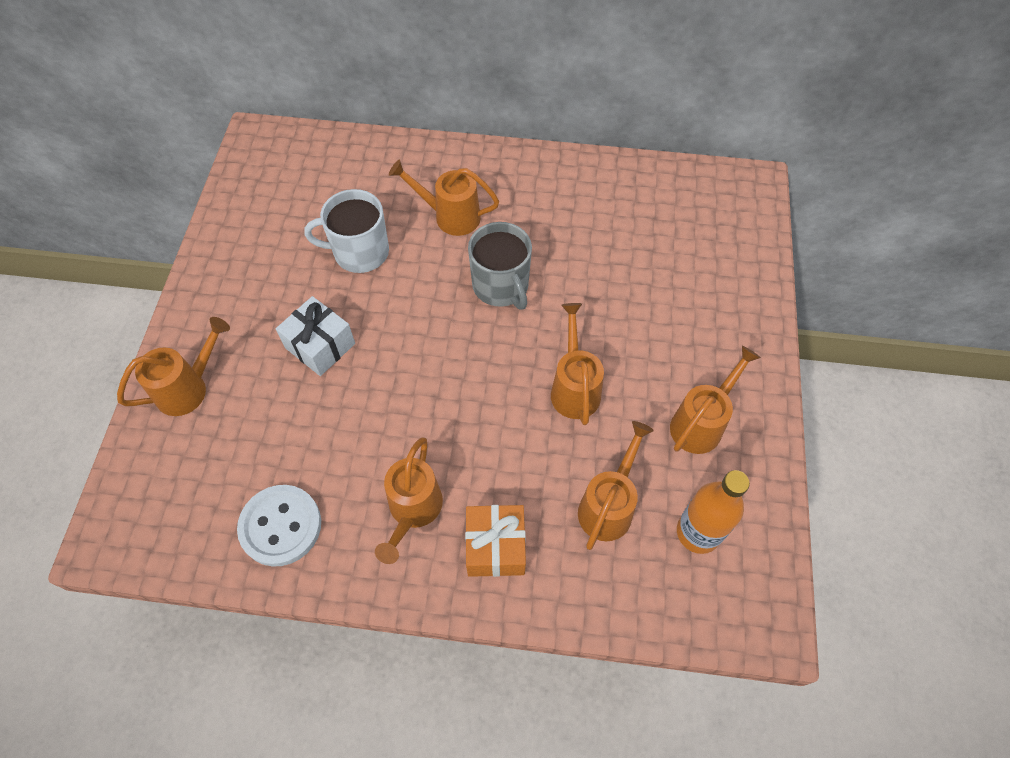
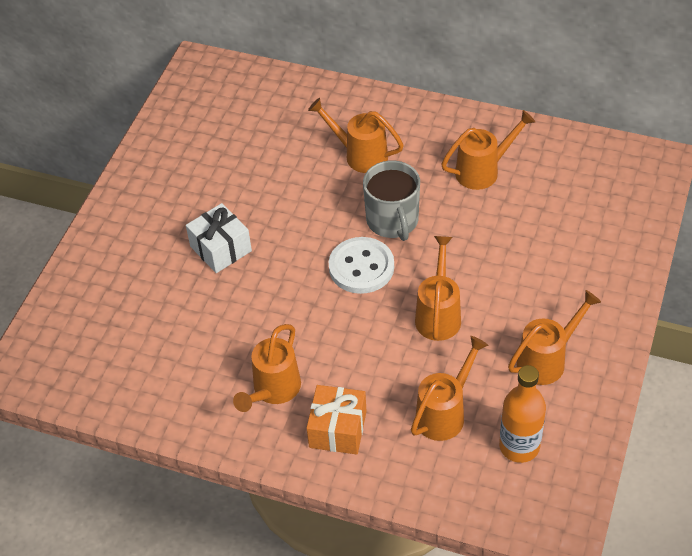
camera: 15 degrees right, 10 degrees down
(188, 388) = (102, 267): orange watering can -> orange watering can (483, 171)
(280, 526) = (160, 385): white button -> white button (361, 267)
(359, 252) = (271, 175): white mug -> none

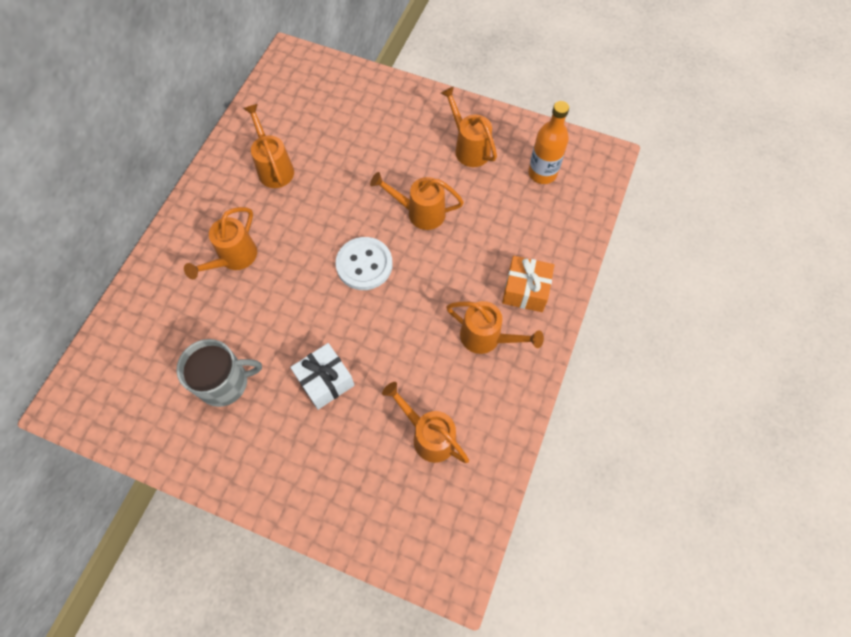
camera: 90 degrees left, 15 degrees up
(392, 221) = (317, 238): grey mug -> grey mug (224, 382)
(444, 413) = (513, 216): orange watering can -> orange watering can (429, 435)

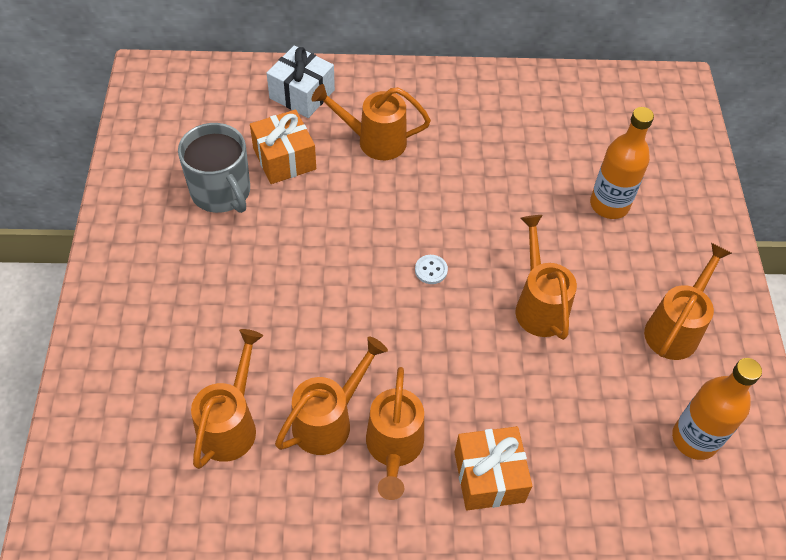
camera: 65 degrees right, 10 degrees down
(217, 326) = (284, 159): none -> orange gift
(274, 168) = (512, 131): orange watering can -> orange watering can (328, 420)
(325, 381) = (260, 286): white gift -> white gift (302, 94)
(364, 140) = (609, 205): none -> orange bottle
(364, 264) = (431, 270): white button -> white button, size x0.43

